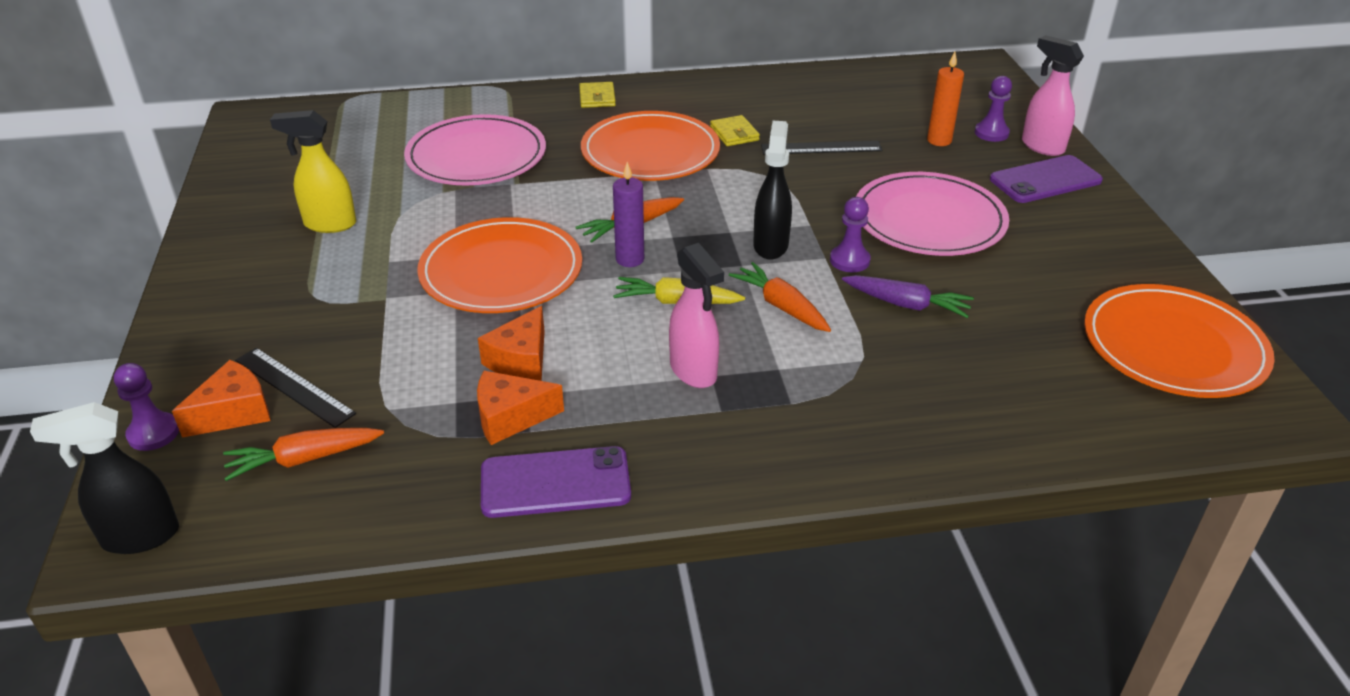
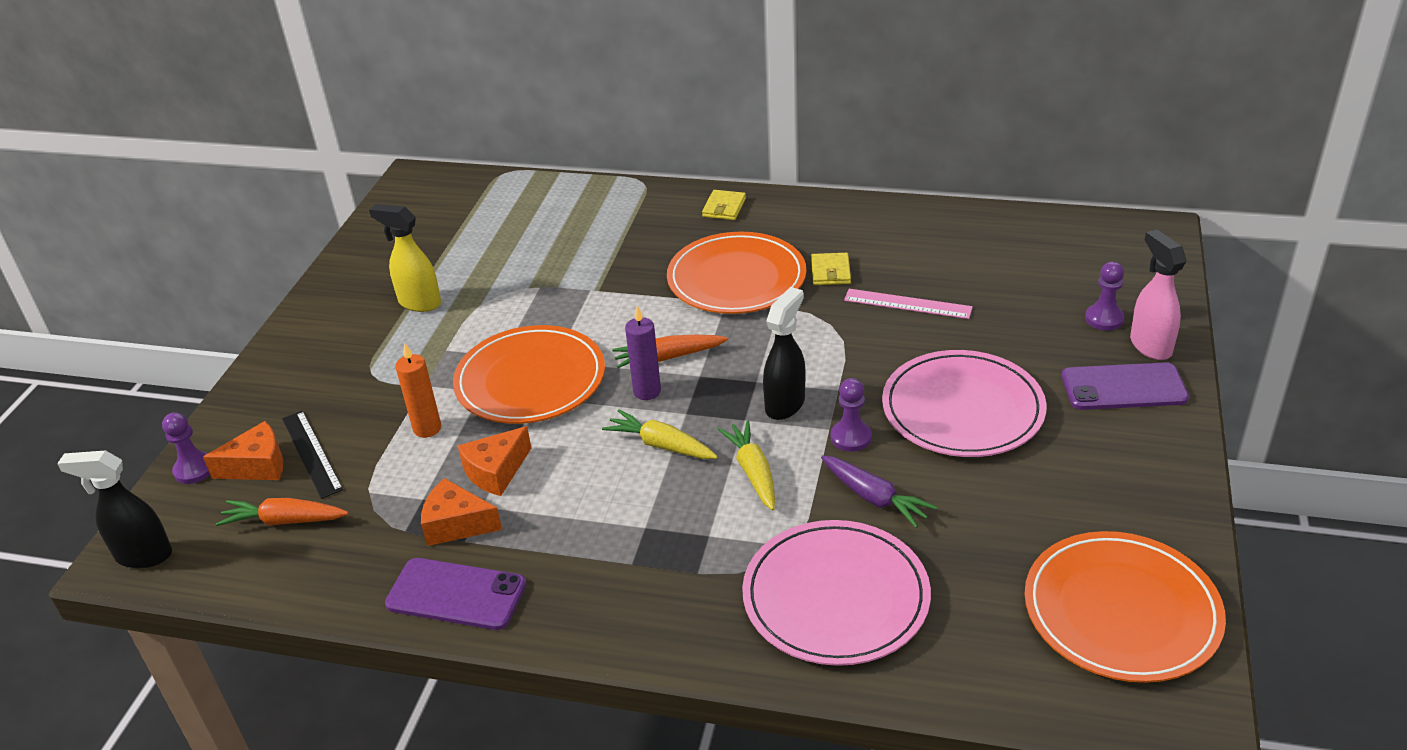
camera: 25 degrees right, 0 degrees up
(476, 156) = (578, 255): pink plate -> pink plate (835, 597)
(694, 372) = (632, 520): pink spray bottle -> none
(781, 306) = (753, 471): orange carrot -> yellow carrot
(821, 148) = (907, 304): black ruler -> pink ruler
(939, 140) = (1039, 318): orange candle -> orange candle (427, 428)

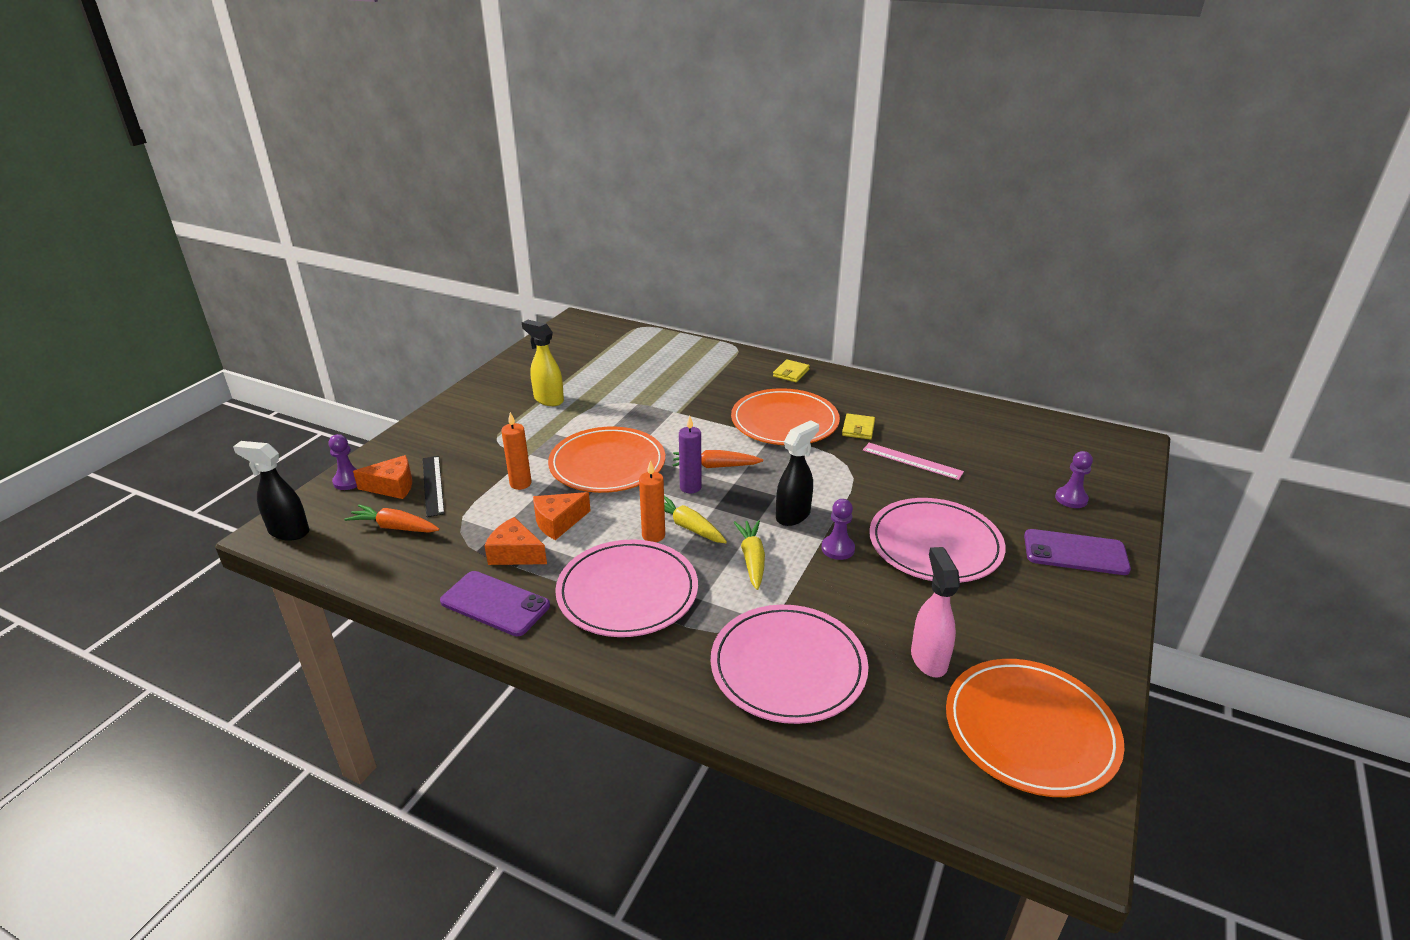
camera: 10 degrees right, 5 degrees down
(615, 545) = (627, 592): none -> pink plate
(622, 465) = (653, 535): none -> orange candle
(874, 498) = (843, 598): purple carrot -> none
(1150, 345) = (1105, 525): pink spray bottle -> pink spray bottle (928, 659)

